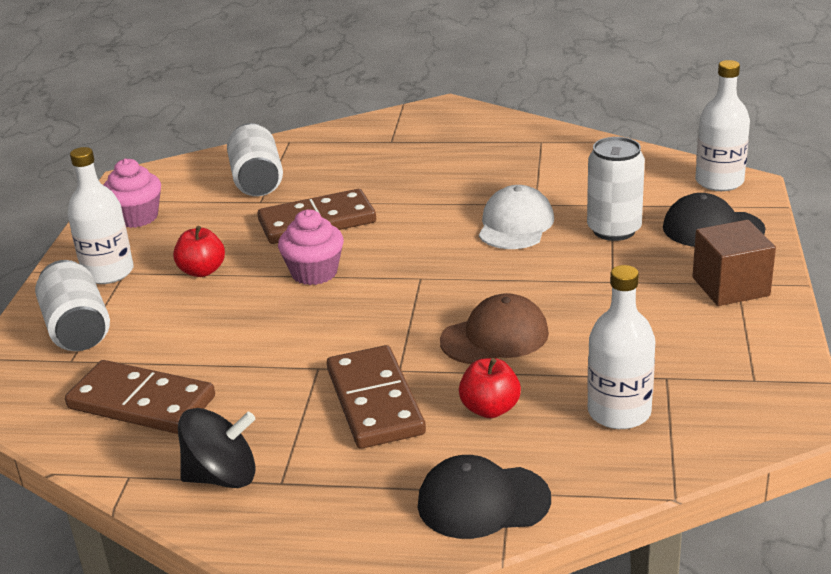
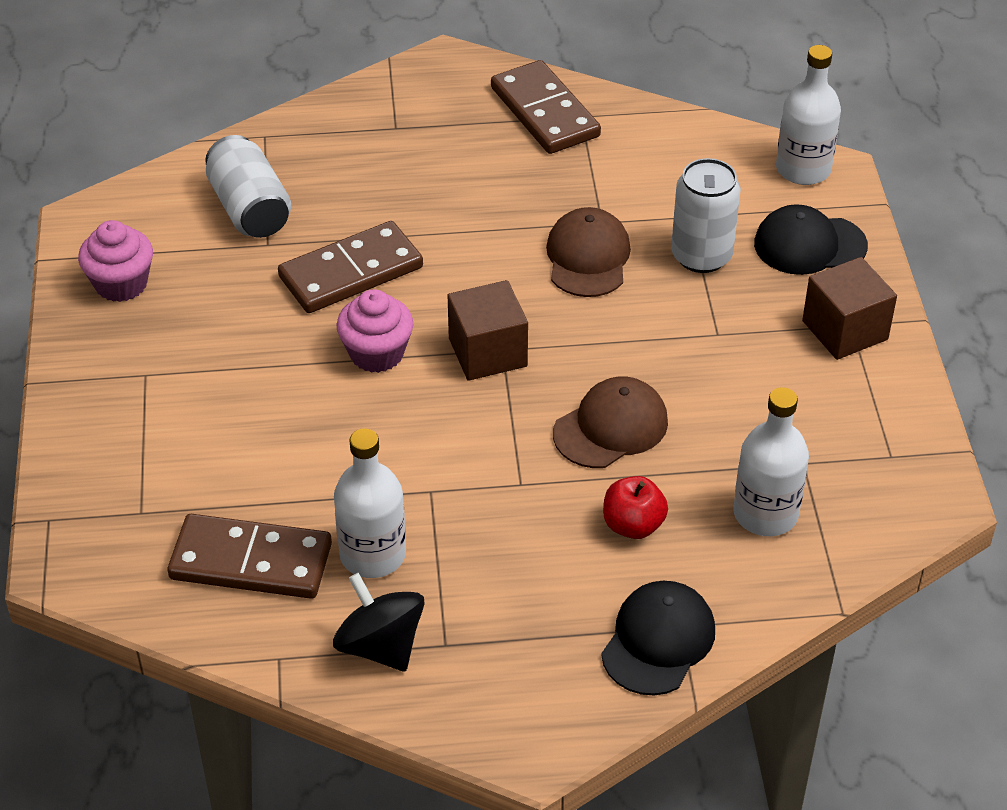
camera: 15 degrees left, 15 degrees up
(77, 329) = (127, 466): white can -> none
(108, 272) = (125, 376): white bottle -> white bottle (373, 554)
(202, 271) = (240, 363): red apple -> none
(222, 477) = (380, 646): black spinning top -> black spinning top turned 105 degrees counterclockwise
(375, 401) = (509, 530): brown domino -> brown domino (545, 112)
(407, 279) = (487, 352): none -> brown cube
(483, 501) = (658, 641): black cap -> black cap turned 135 degrees clockwise
(515, 225) = (588, 257): white cap -> brown cap

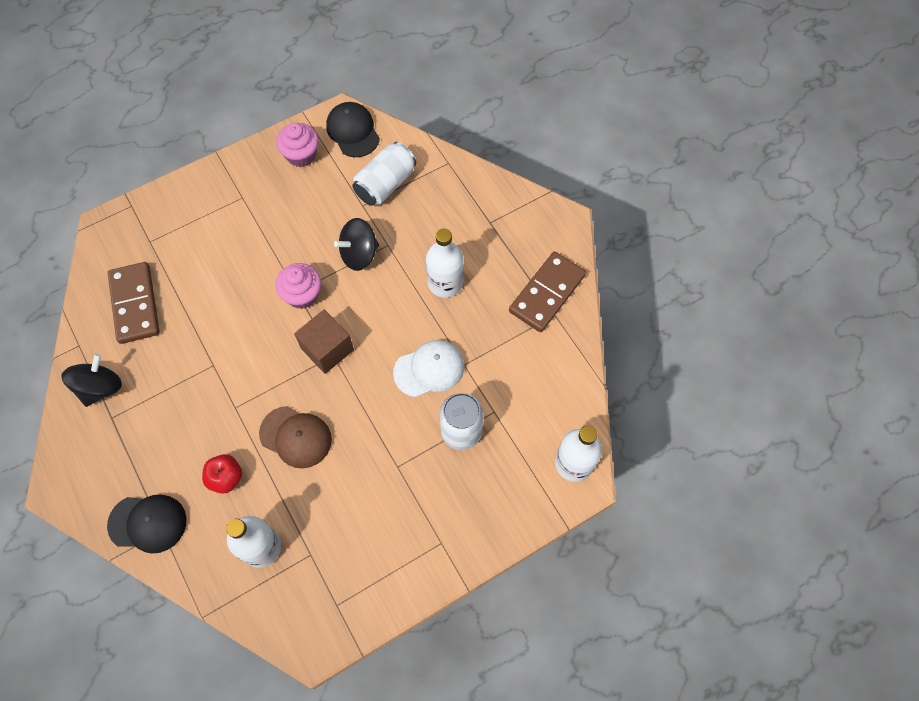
camera: 65 degrees right, 20 degrees up
(351, 272) = (359, 254): brown domino -> black spinning top
(373, 554) = (159, 357): white bottle -> white bottle (445, 282)
(588, 257) = (429, 369): brown cap -> white cap
(809, 245) = (502, 492): black cap -> black cap (353, 131)
(845, 330) = (434, 541): brown cube -> none

